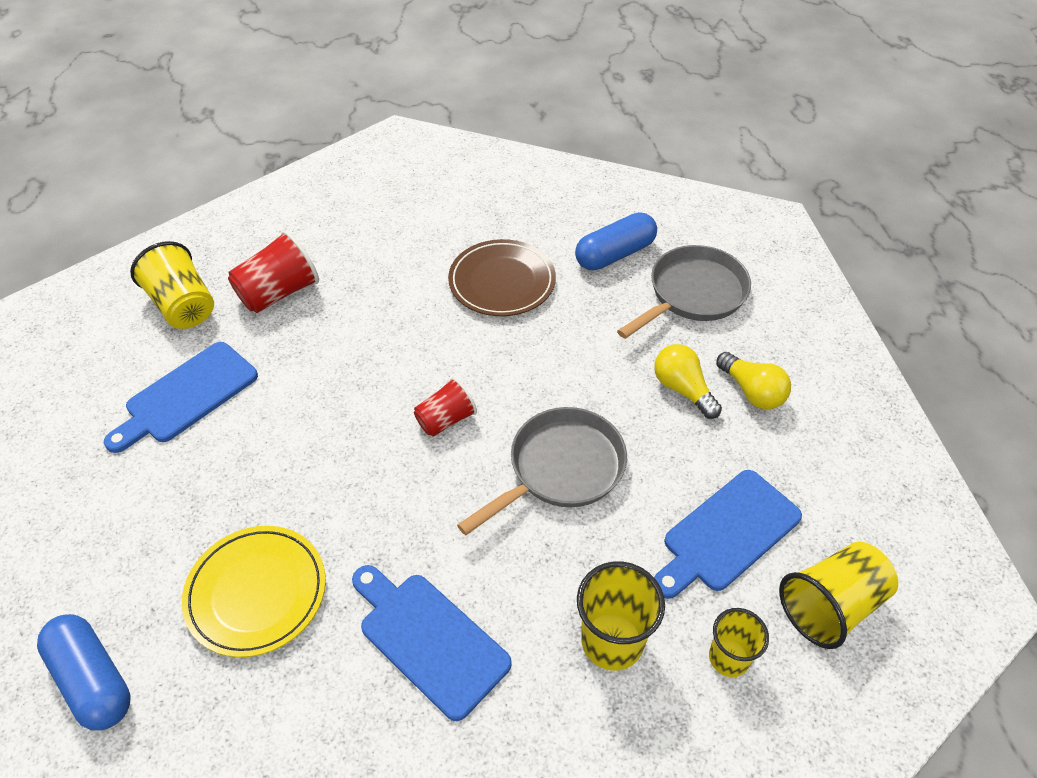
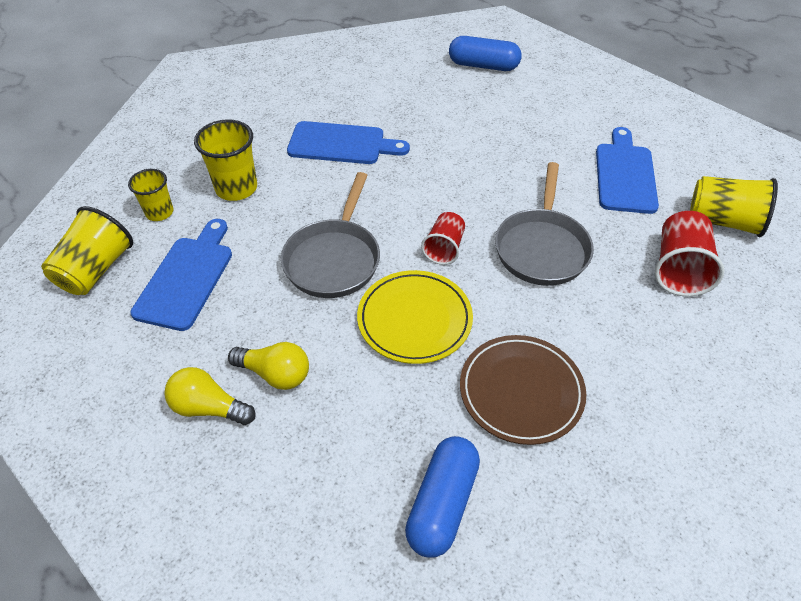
camera: 145 degrees right, 0 degrees up
(256, 592) = (451, 119): yellow plate -> yellow plate (414, 319)
(693, 294) = (322, 497): grey pan -> grey pan (542, 248)

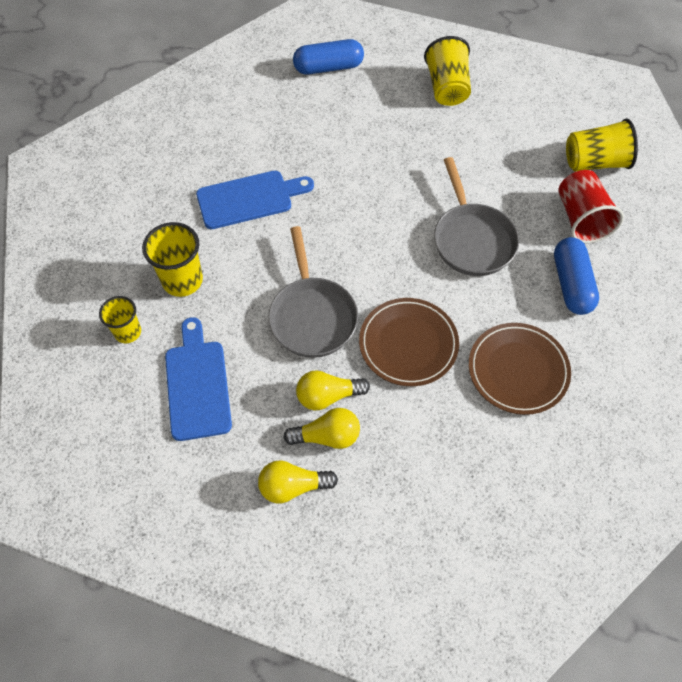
camera: 25 degrees left, 10 degrees up
(96, 270) = (109, 410): yellow cup -> yellow cup (447, 88)
(301, 336) = (328, 396): none -> yellow light bulb
(414, 319) = (408, 344): yellow plate -> brown plate
(442, 503) = (508, 480): blue capsule -> blue capsule (571, 284)
(444, 248) = (396, 270): red cup -> none
(624, 174) = (502, 144): blue cutting board -> none

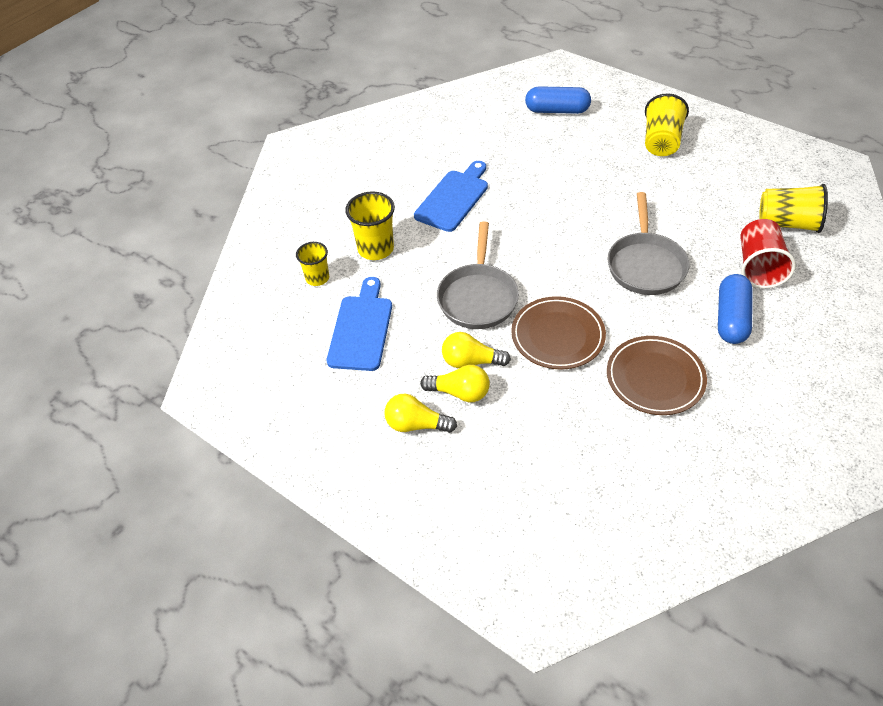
camera: 20 degrees right, 10 degrees down
(249, 199) = (453, 198): blue cutting board -> blue cutting board turned 60 degrees counterclockwise

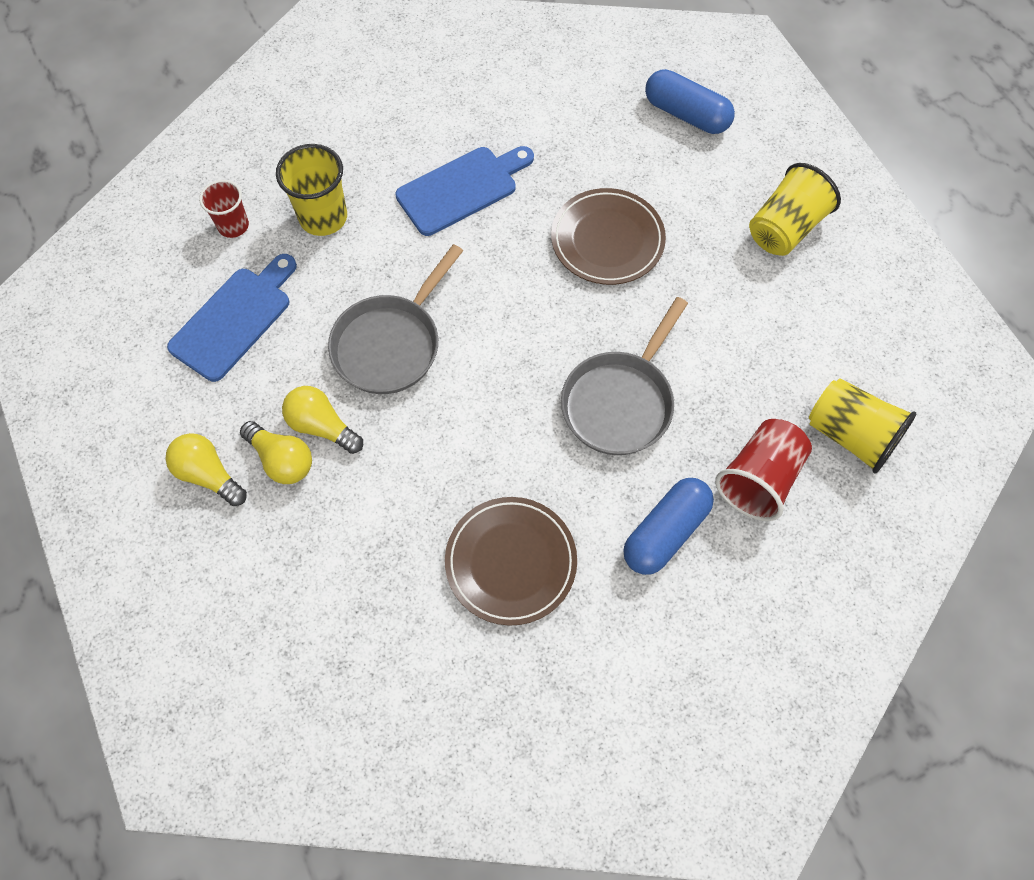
camera: 25 degrees right, 15 degrees up
(317, 278) = (233, 226): yellow cup -> red cup
(557, 336) = (442, 445): brown plate -> brown plate (607, 240)

